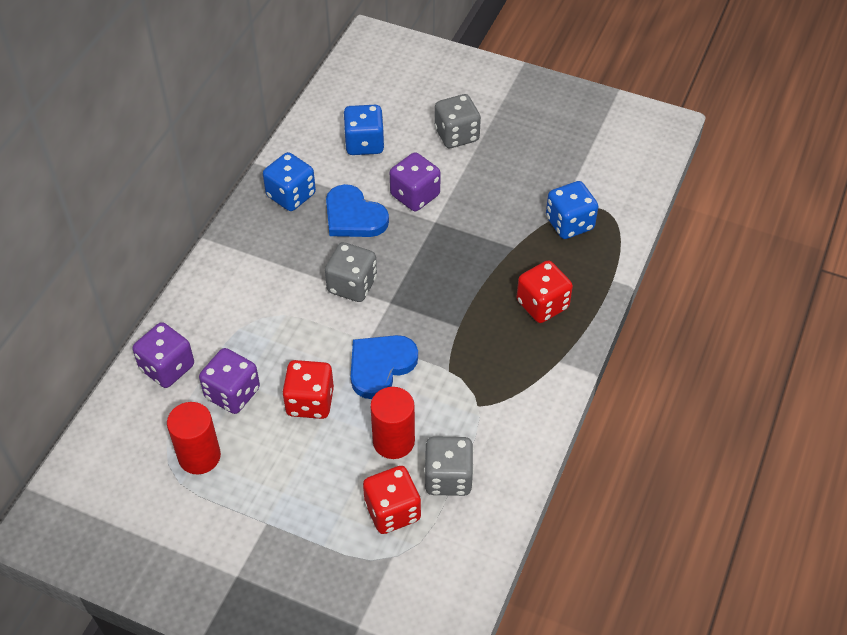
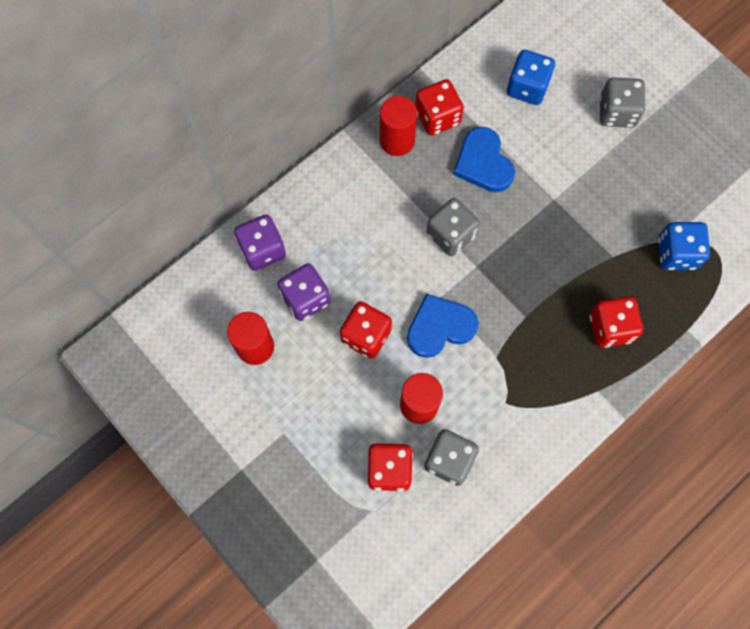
camera: 25 degrees right, 20 degrees up
(260, 227) = (397, 140): none -> red cylinder
(291, 195) = (437, 117): blue dice -> red dice
(415, 195) = (548, 163): purple dice -> none

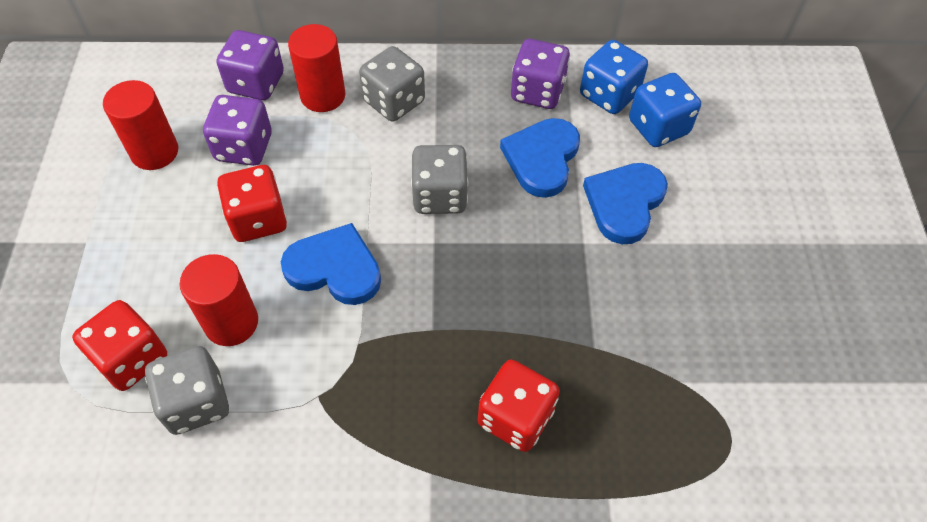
camera: 40 degrees right, 15 degrees down
(397, 140) = (477, 84): red cylinder -> red cylinder (323, 96)
(437, 117) = (537, 91): red dice -> purple dice
(553, 155) = (624, 203): none -> blue heart
(617, 112) = (739, 213): grey dice -> grey dice (394, 101)
(676, 253) = (676, 402): blue dice -> blue dice (609, 95)

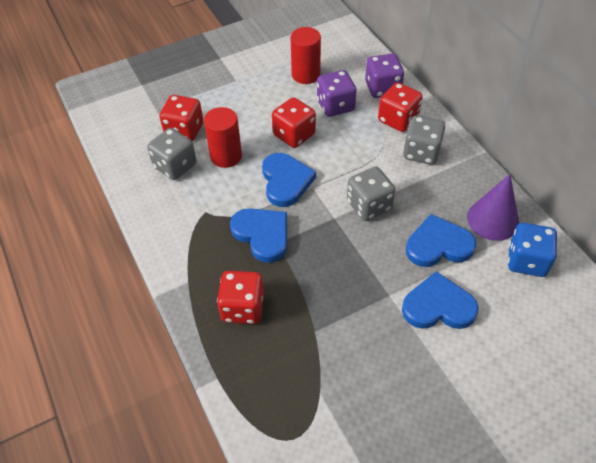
camera: 65 degrees right, 5 degrees down
(323, 96) = (398, 119): red cylinder -> red dice
(408, 339) = (262, 235): none -> blue heart
(537, 91) = (493, 219): purple dice -> purple cone
(658, 127) = (522, 302): blue dice -> none

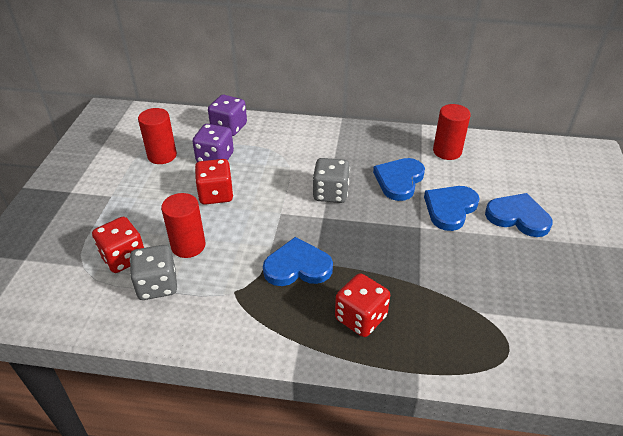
camera: 55 degrees left, 10 degrees down
(286, 181) = (258, 224): blue heart -> blue heart (518, 217)
(398, 119) = (268, 137): red dice -> none
(421, 152) = (310, 143): grey dice -> none
(493, 219) = (401, 146): purple cone -> none
(526, 261) = (447, 151): blue dice -> red cylinder

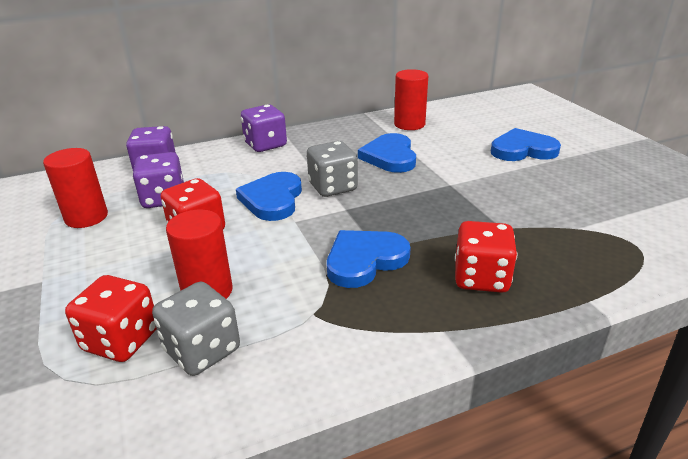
camera: 30 degrees left, 10 degrees down
(317, 132) = (265, 145): none -> purple dice
(450, 209) = (460, 162): blue heart -> blue heart (272, 199)

